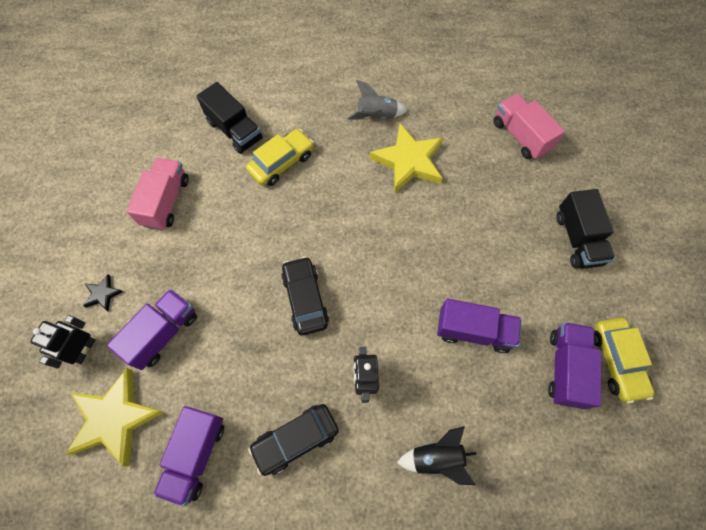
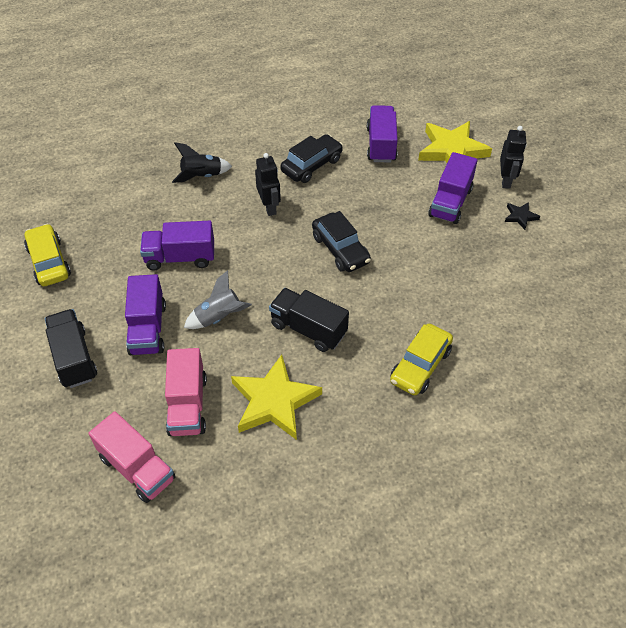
camera: 165 degrees right, 15 degrees down
(166, 202) = (518, 299): pink truck -> pink truck (187, 405)
(235, 130) = (494, 391): black truck -> black truck (308, 329)
(376, 116) = (329, 451): grey rocket -> grey rocket (219, 317)
(565, 368) = (96, 248): purple truck -> purple truck (148, 329)

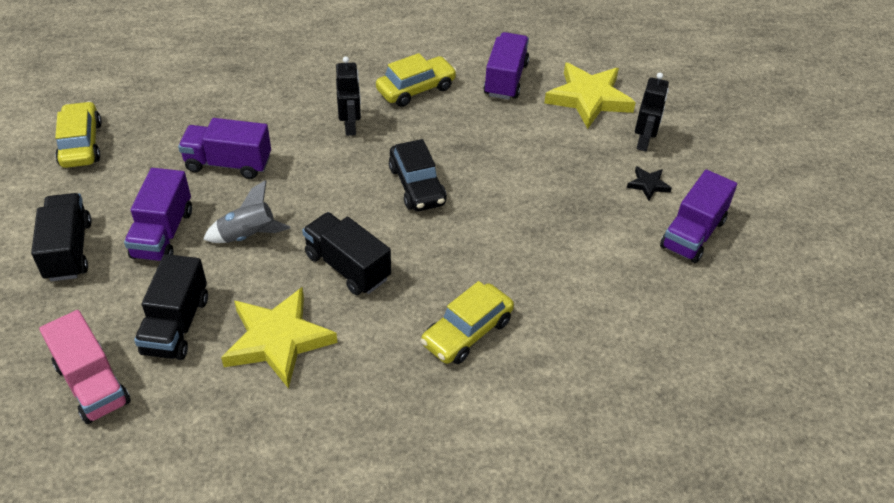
camera: 10 degrees right, 5 degrees down
(187, 405) = (176, 325): pink truck -> black truck
(202, 176) = (285, 81): black rocket -> none
(311, 165) = (416, 89): black car -> yellow car
(450, 202) = (567, 155): purple truck -> purple truck (693, 234)

